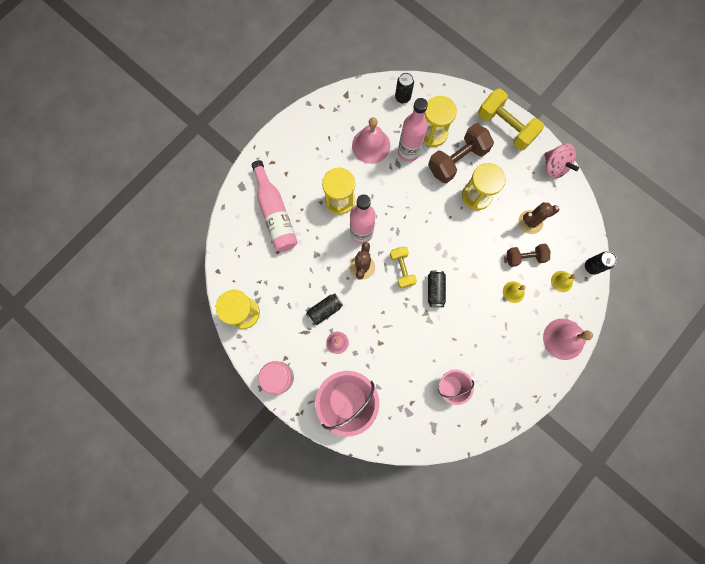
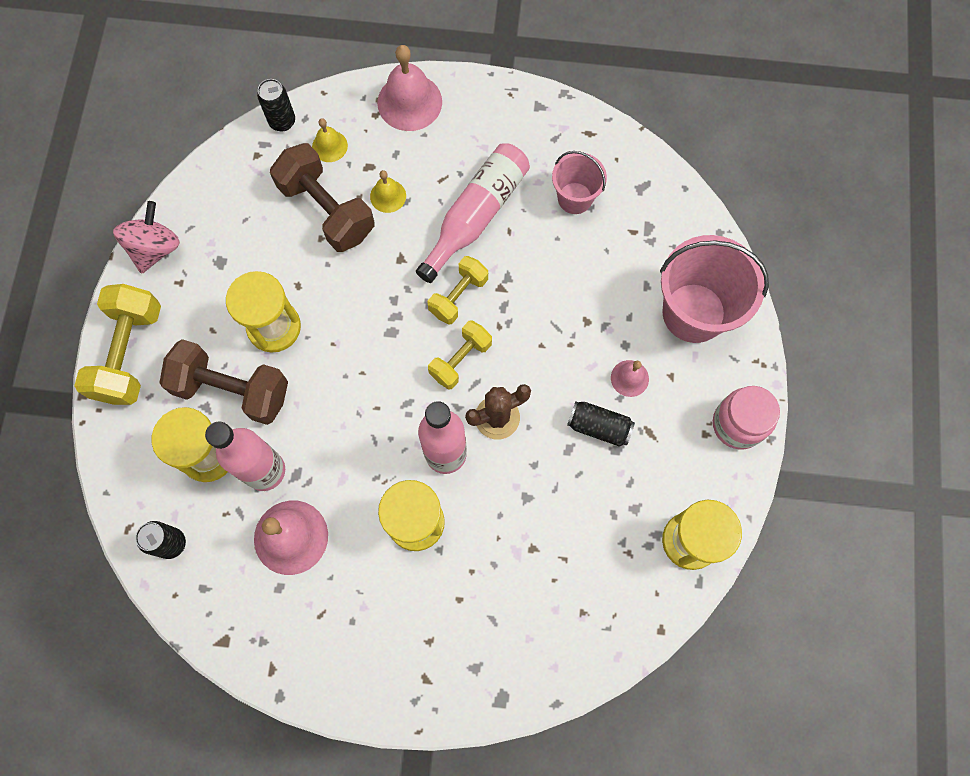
camera: 125 degrees left, 5 degrees down
(275, 213) = (507, 608): pink bottle -> pink bottle (476, 215)
(435, 290) = (458, 296): black can -> yellow dumbbell
(524, 257) = (327, 210): brown dumbbell -> brown dumbbell, size x1.66
(530, 222) = (267, 232): brown cactus -> none

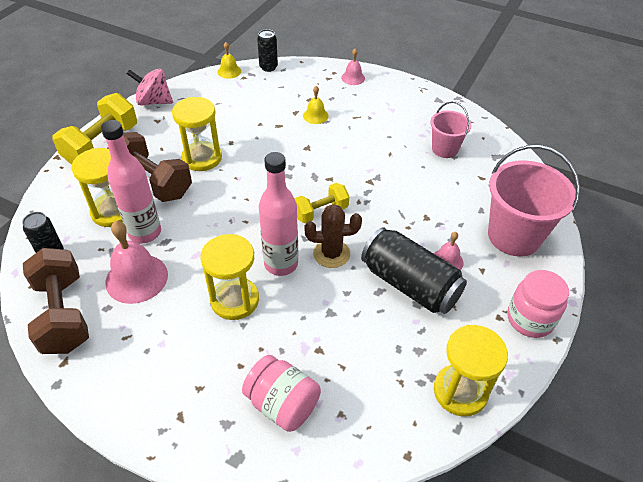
camera: 20 degrees right, 25 degrees down
(155, 248) = (154, 101): pink spinning top -> pink spinning top turned 120 degrees counterclockwise
(327, 210) = (272, 112): brown dumbbell -> brown dumbbell (63, 314)
(329, 146) = (291, 84): yellow bell -> yellow bell (229, 71)
(409, 102) = (353, 78): pink bell -> pink bell, size x0.54
(458, 296) = (337, 177): yellow dumbbell -> none
(476, 215) = (370, 140): pink bottle -> none
(521, 625) = (282, 404): none -> pink jar
(598, 427) = (410, 284): black can -> black can, size x1.85

